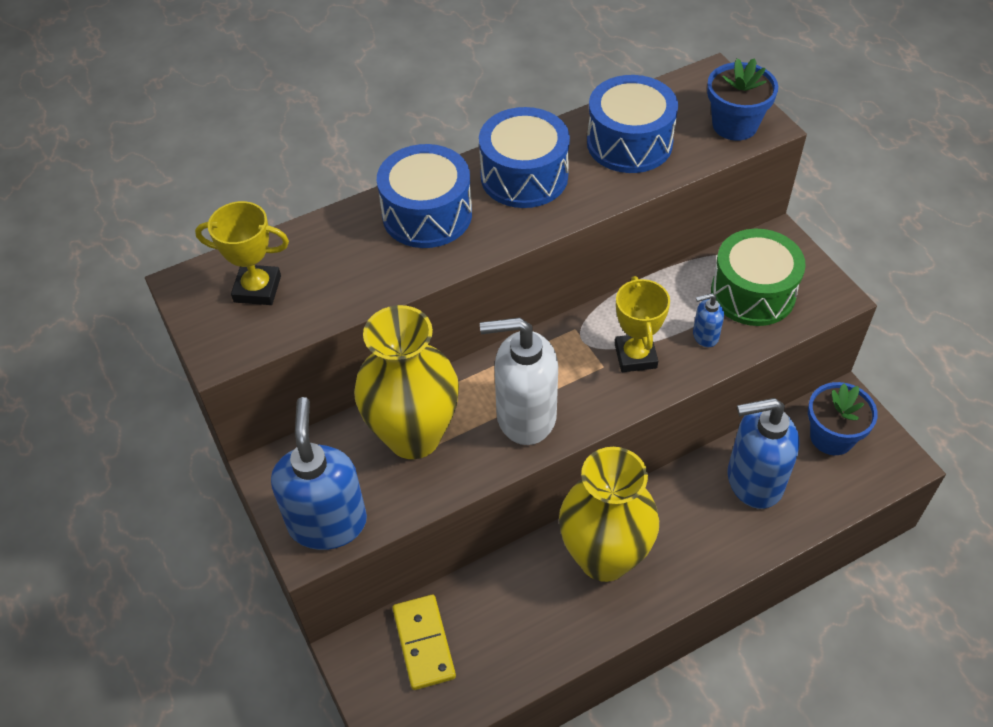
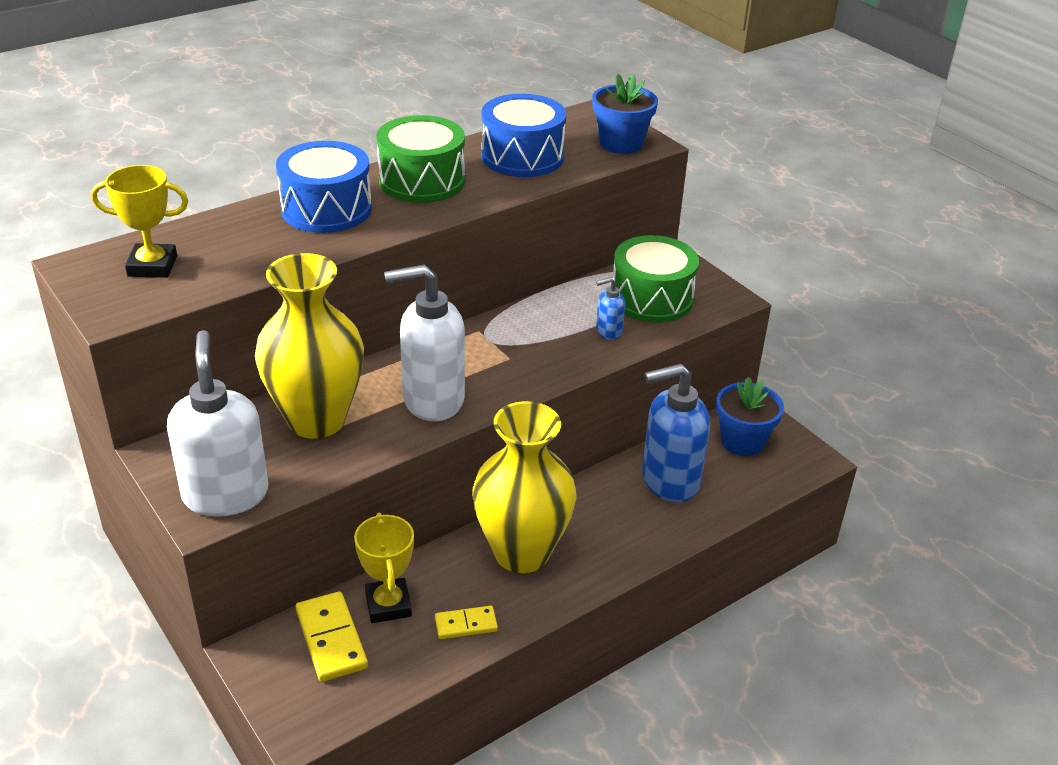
camera: 10 degrees left, 15 degrees down
(327, 522) = (225, 494): blue soap dispenser -> white soap dispenser
(524, 176) = (422, 181): blue drum -> green drum
(547, 636) = (466, 624): none -> yellow domino
(635, 356) = (541, 349): yellow trophy -> yellow trophy (388, 605)

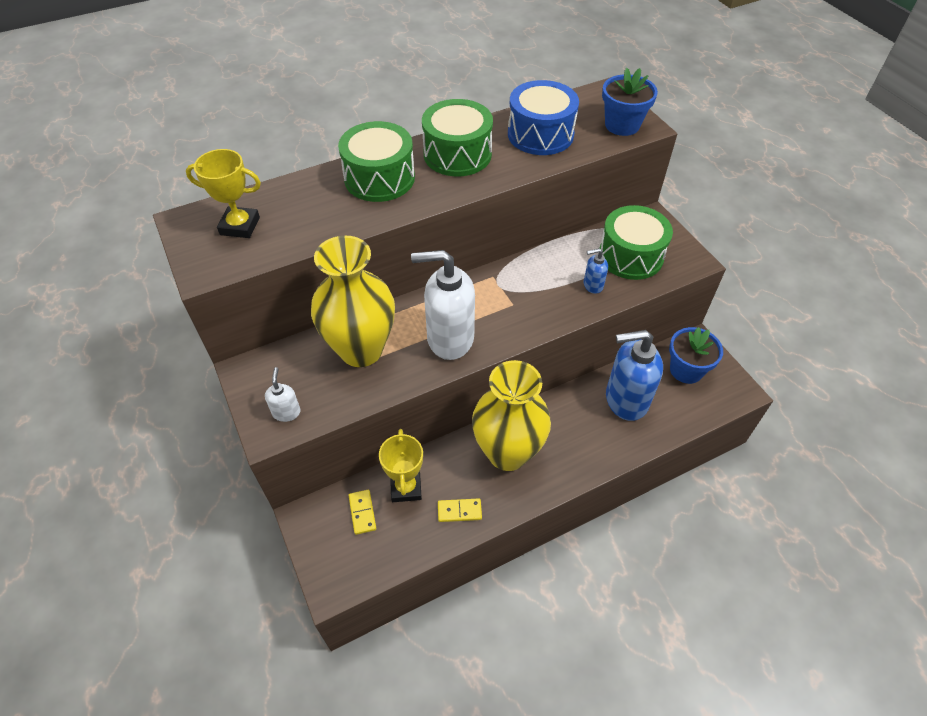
camera: 10 degrees right, 15 degrees up
(225, 494) = (286, 412): white soap dispenser -> white soap dispenser, size x0.45
(326, 209) = (379, 178): blue drum -> green drum
(331, 639) = (362, 512): yellow domino -> yellow domino, size x0.61

